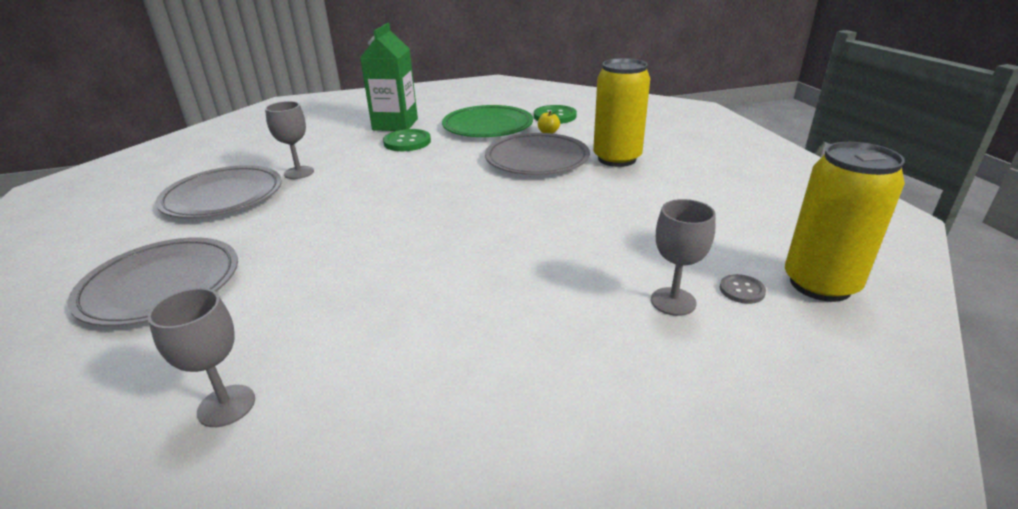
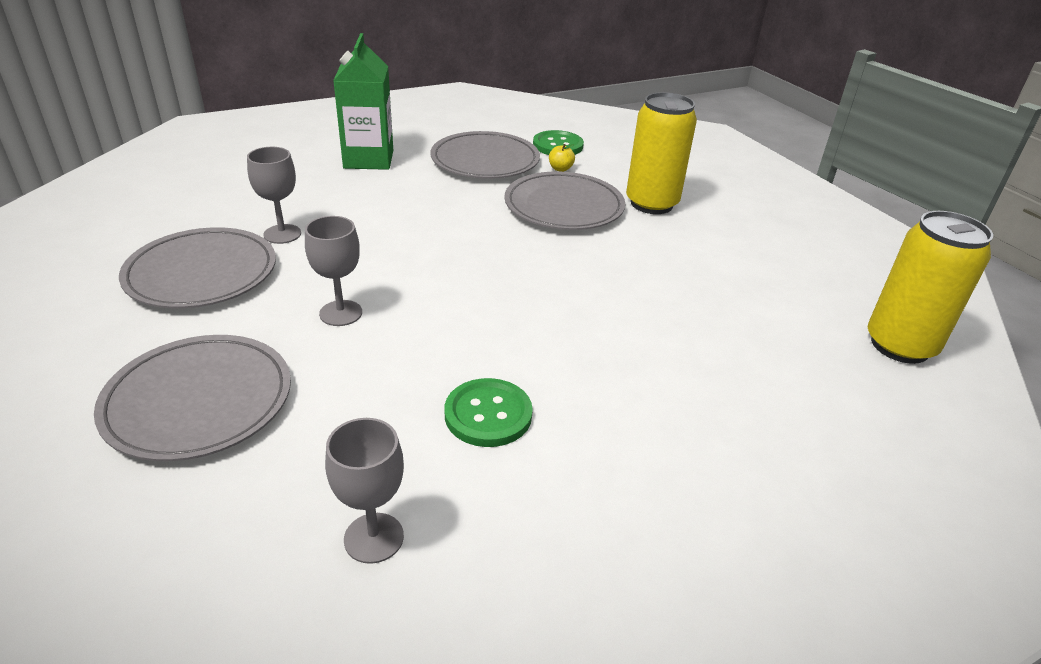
camera: 15 degrees left, 5 degrees up
(407, 142) = (397, 185): green button -> green button (488, 414)
(487, 126) = (485, 160): green plate -> grey plate
(673, 301) = (775, 375): grey goblet -> grey goblet (341, 313)
(742, 290) = (833, 357): grey button -> none

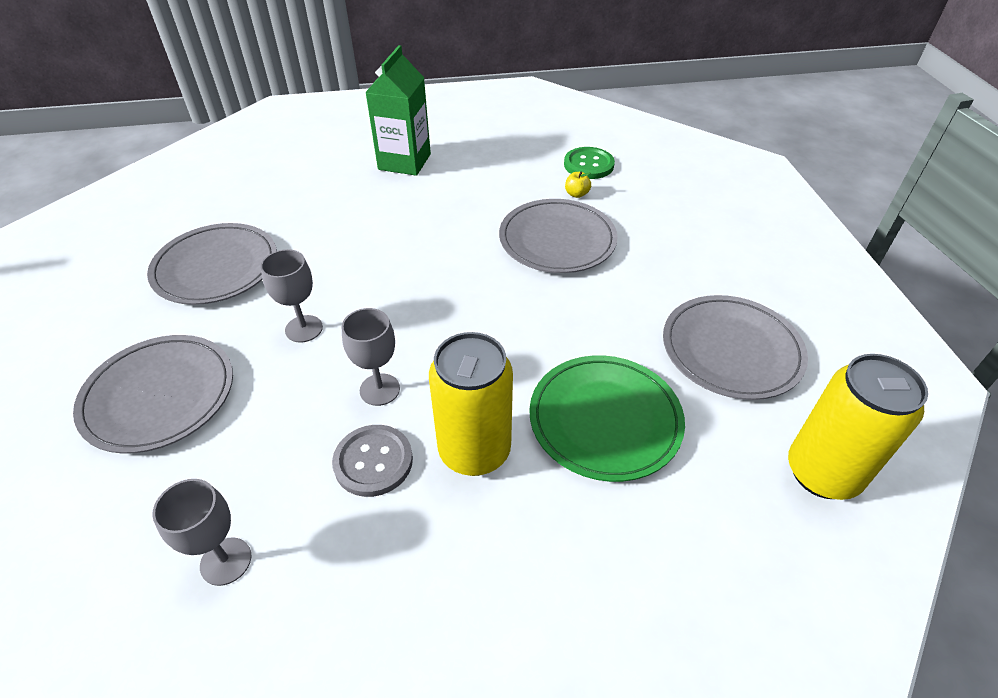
camera: 20 degrees right, 10 degrees up
(282, 234) = (295, 236): grey goblet -> grey goblet (379, 389)
(485, 160) = (509, 175): grey plate -> grey plate (731, 350)
(488, 414) = (373, 461): green button -> grey button
(651, 204) = (647, 249): yellow can -> yellow can (474, 451)
(695, 339) = (605, 420): none -> green plate

